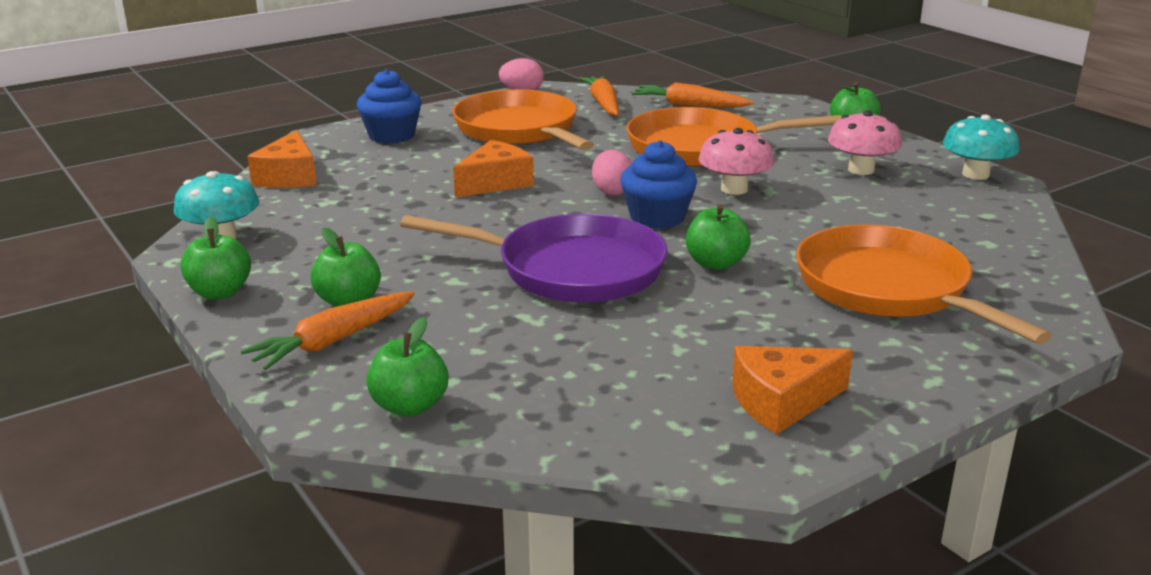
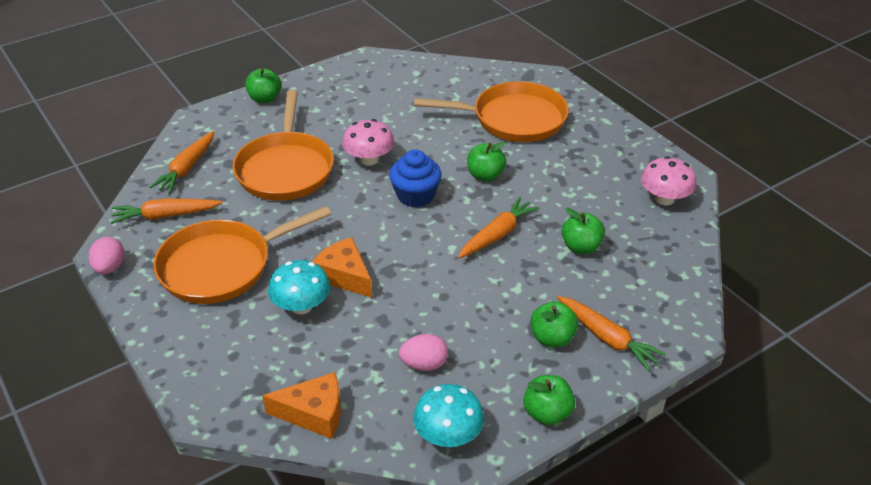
camera: 90 degrees left, 15 degrees up
(391, 135) = (216, 352): blue cupcake -> none
(410, 406) = (672, 295): green apple -> green apple (581, 247)
(571, 269) = (497, 235): purple pan -> orange carrot
(612, 191) = (368, 214): pink egg -> pink egg (424, 364)
(782, 402) = (635, 166): orange cheese -> none
(861, 170) = (341, 105): pink mushroom -> pink mushroom (664, 199)
(888, 289) = (513, 119): orange pan -> orange pan turned 150 degrees counterclockwise
(975, 174) = (354, 65): turquoise mushroom -> turquoise mushroom (301, 306)

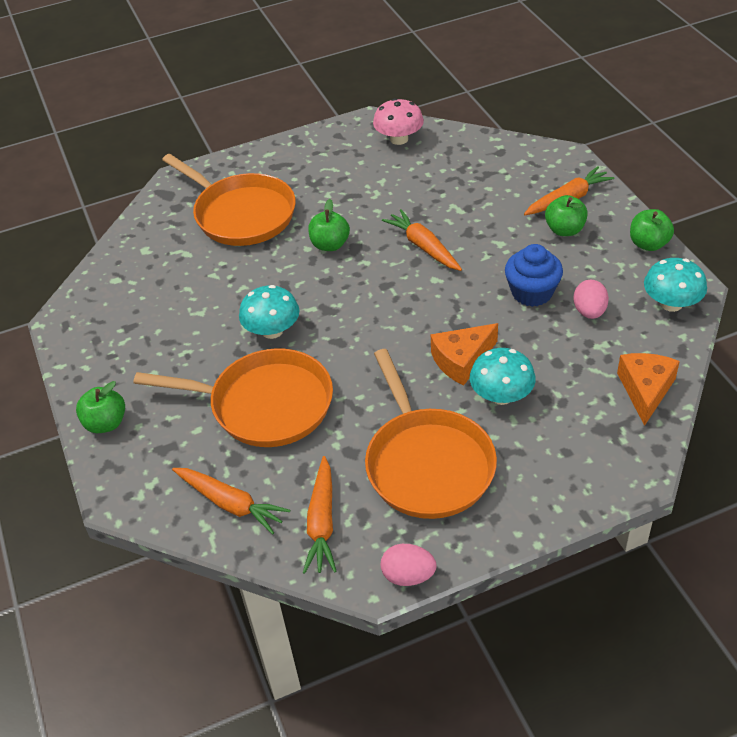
camera: 75 degrees left, 5 degrees up
(369, 159) = (272, 330): pink mushroom -> turquoise mushroom
(415, 195) = (347, 298): blue cupcake -> blue cupcake (532, 292)
(513, 119) = (241, 214): orange pan -> orange pan turned 120 degrees clockwise
(581, 247) = (452, 197): green apple -> none

